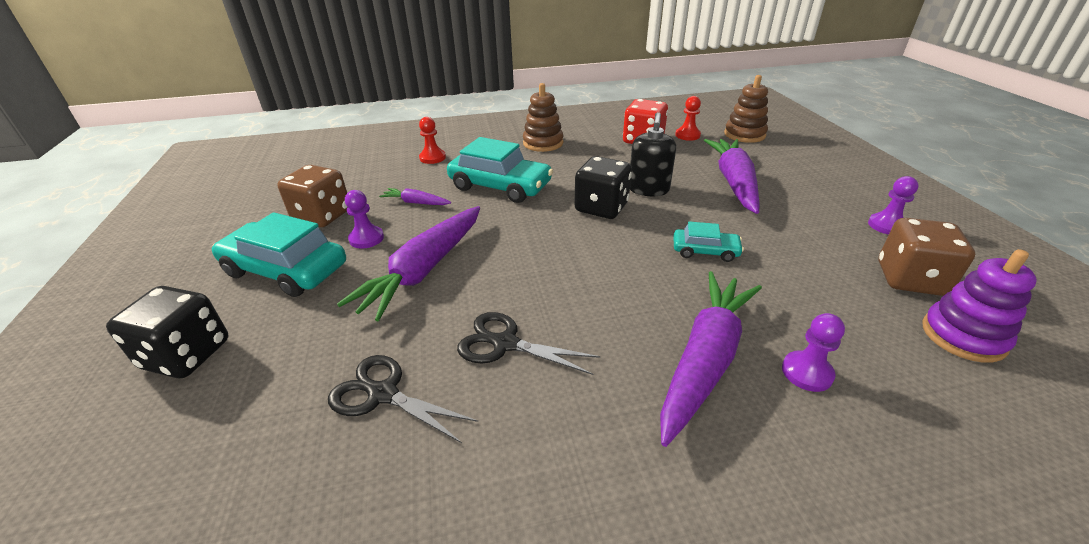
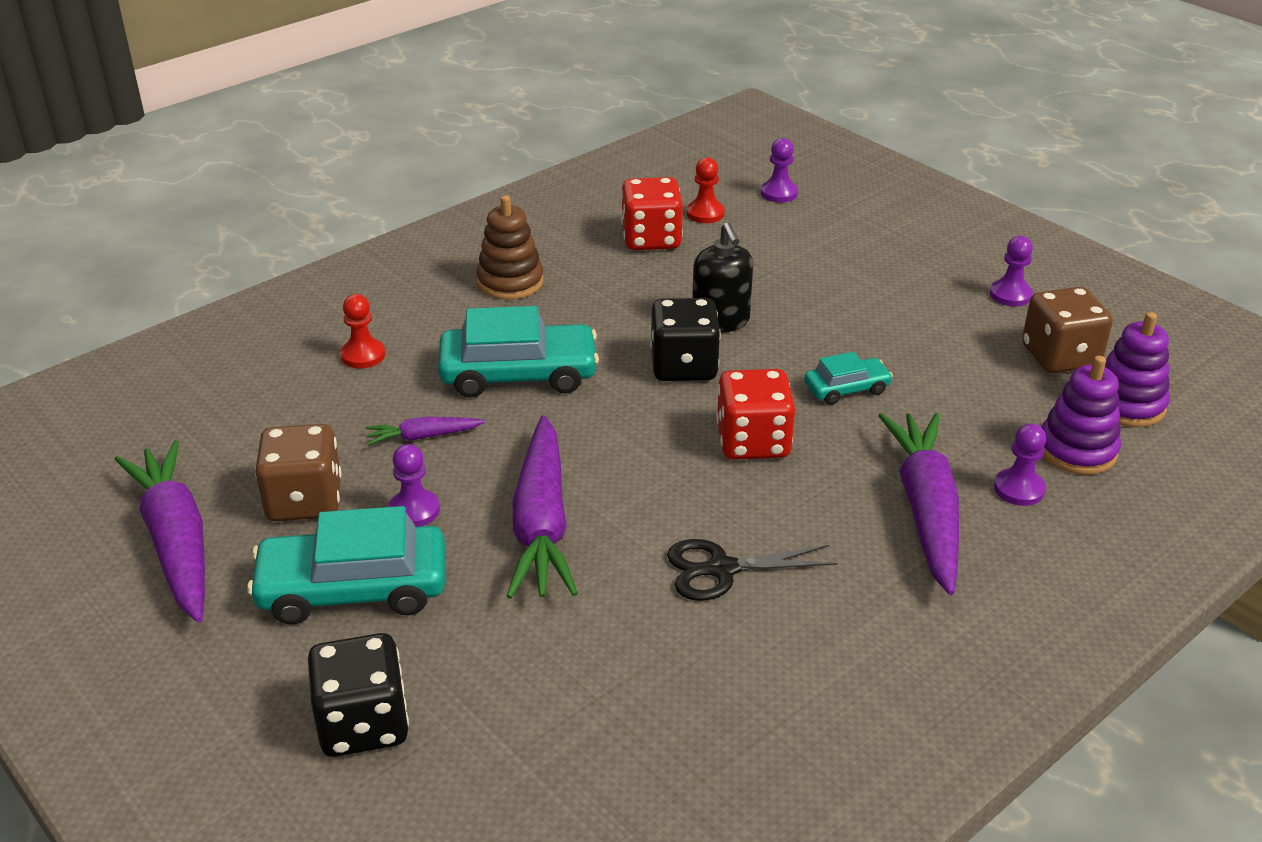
camera: 30 degrees left, 0 degrees up
(383, 394) = (646, 665): black scissors -> none
(607, 264) = (753, 442): none -> red dice
(733, 182) = (815, 279): purple carrot -> purple carrot (176, 542)
(744, 134) = (779, 193): brown stacking toy -> purple pawn
(887, 359) = (1077, 450): none -> purple stacking toy

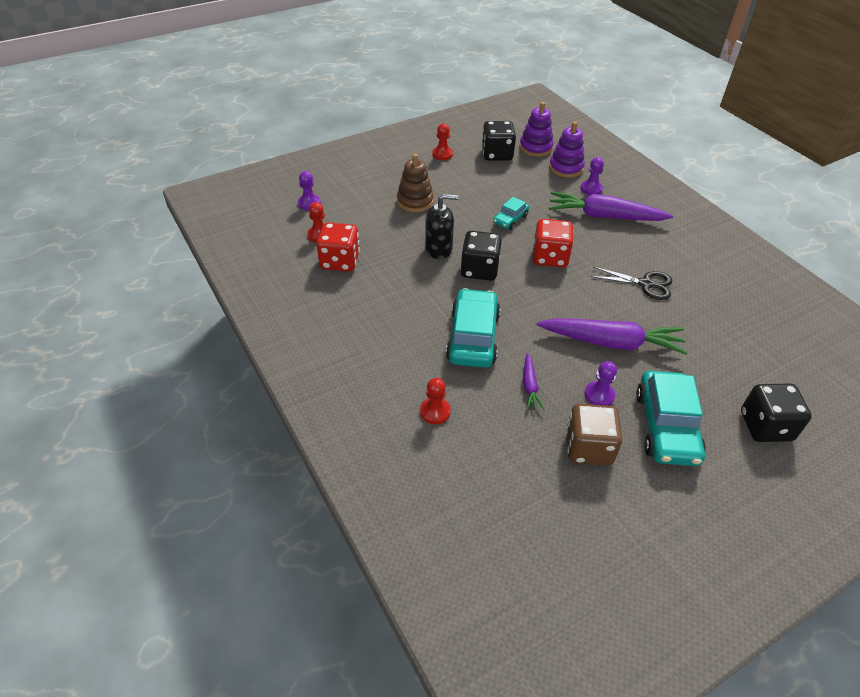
camera: 80 degrees left, 10 degrees up
(176, 542) = (627, 518): purple carrot -> none
(510, 282) = (367, 330): brown stacking toy -> brown stacking toy (415, 201)
(722, 569) = (645, 284): black scissors -> black scissors turned 75 degrees counterclockwise
(846, 389) = (510, 219): turquoise car -> turquoise car turned 135 degrees counterclockwise
(1010, 295) = (442, 154): purple pawn -> red pawn
(1060, 357) = (497, 154): brown dice -> black dice

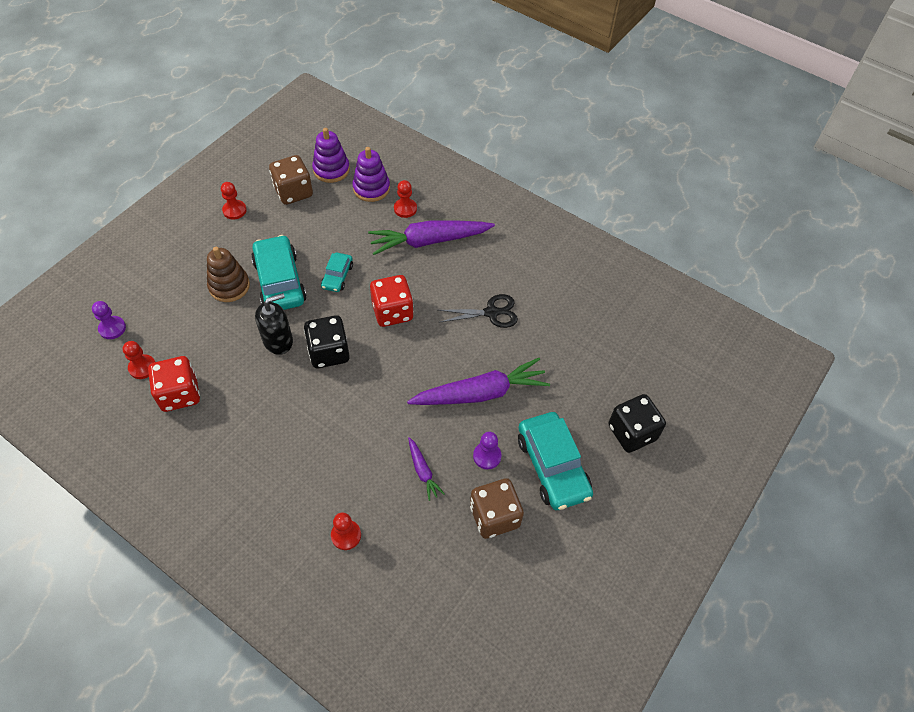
camera: 25 degrees left, 10 degrees up
(473, 337) = (351, 436): turquoise car -> turquoise car (279, 281)
(497, 154) = (293, 192): black dice -> brown dice
(591, 189) = (405, 209): purple pawn -> red pawn

